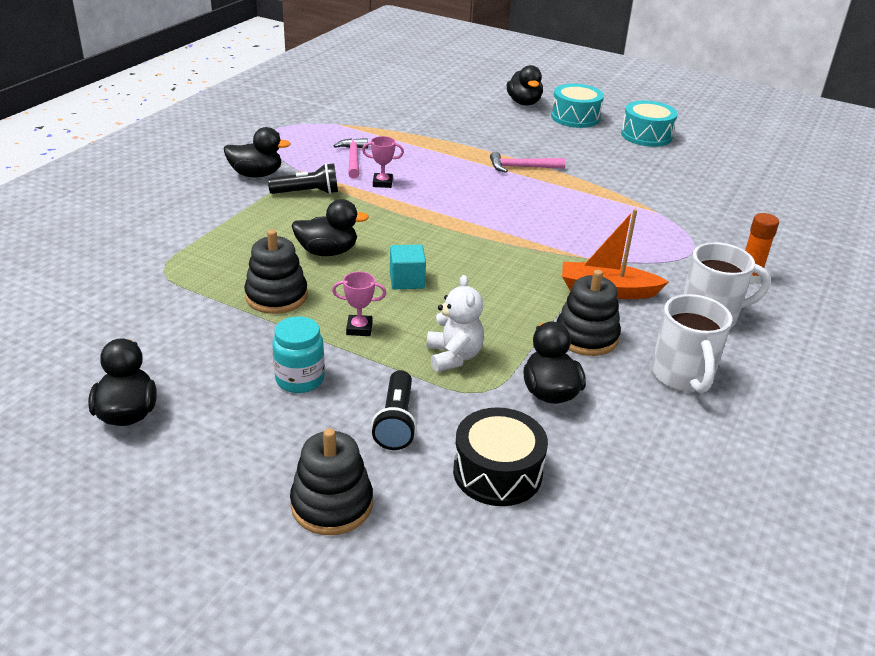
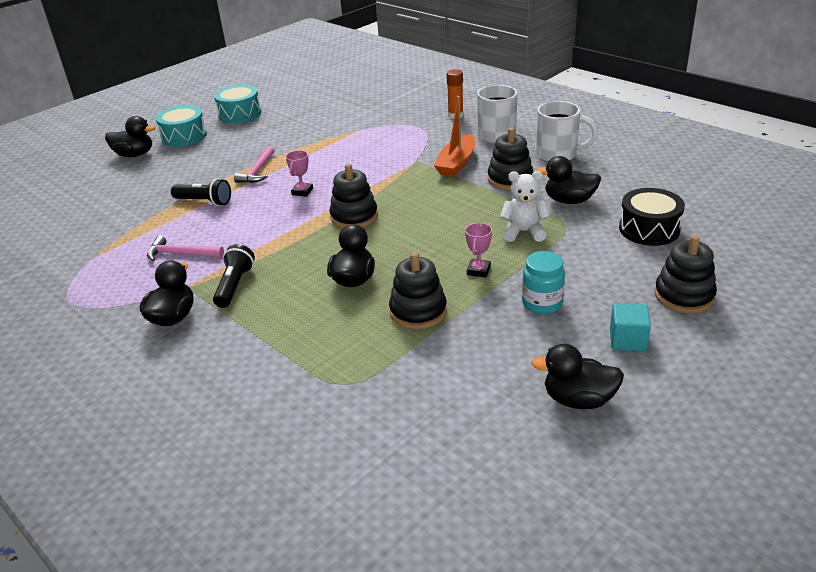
camera: 70 degrees left, 0 degrees up
(382, 183) = (242, 241): pink trophy -> pink trophy (302, 191)
(396, 421) = (597, 263): black flashlight -> black flashlight (204, 202)
(407, 280) = (415, 243): turquoise cube -> turquoise cube (627, 340)
(449, 236) = (354, 217): none -> black stacking toy

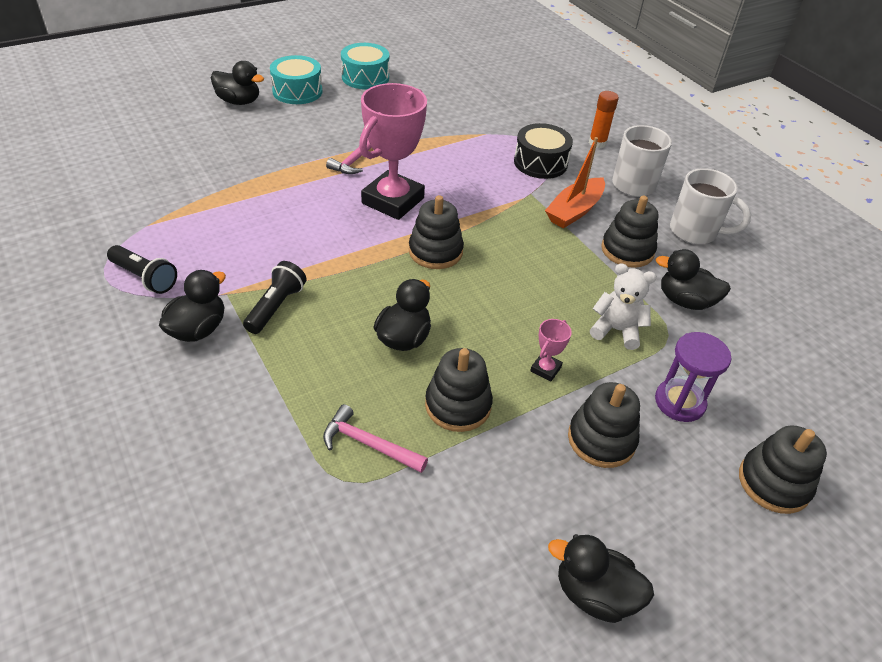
camera: 10 degrees right, 10 degrees up
(181, 254) = (237, 247): pink hammer -> pink hammer (368, 444)
(204, 202) = (286, 184): black flashlight -> black flashlight (145, 278)
(302, 191) = (393, 201): pink trophy -> pink trophy, size x2.41
(542, 303) = (601, 439): turquoise jar -> black stacking toy
(592, 265) = (679, 402): none -> purple hourglass
(627, 340) = (683, 526): turquoise cube -> none
(649, 229) = (765, 371): black drum -> black drum (540, 163)

